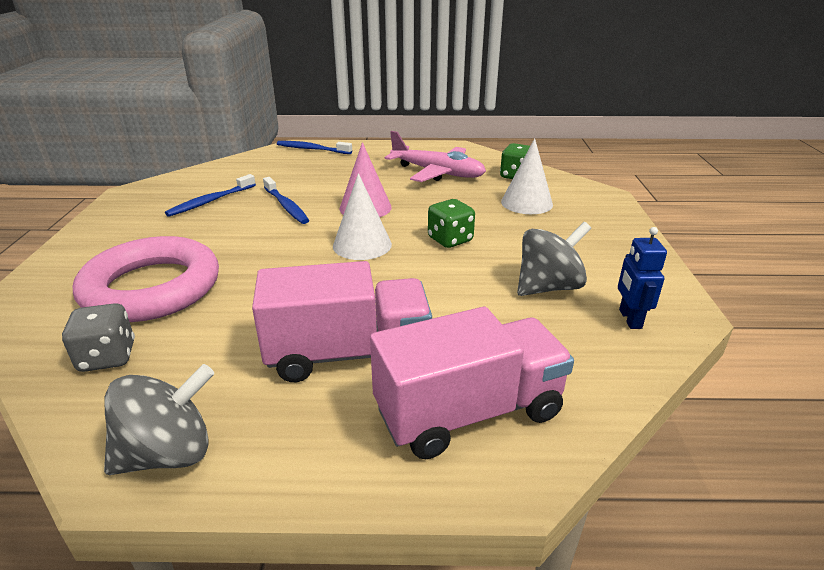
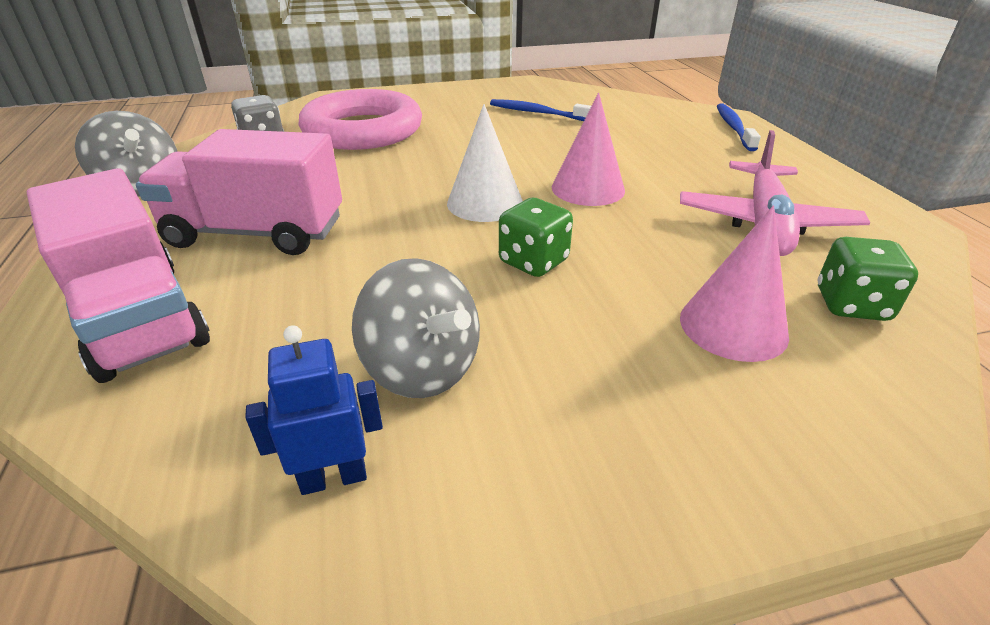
camera: 75 degrees right, 5 degrees up
(286, 206) = (554, 146): blue toothbrush -> none
(348, 354) = (256, 233): pink truck -> pink truck turned 120 degrees clockwise
(526, 203) = (733, 326): white cone -> pink cone

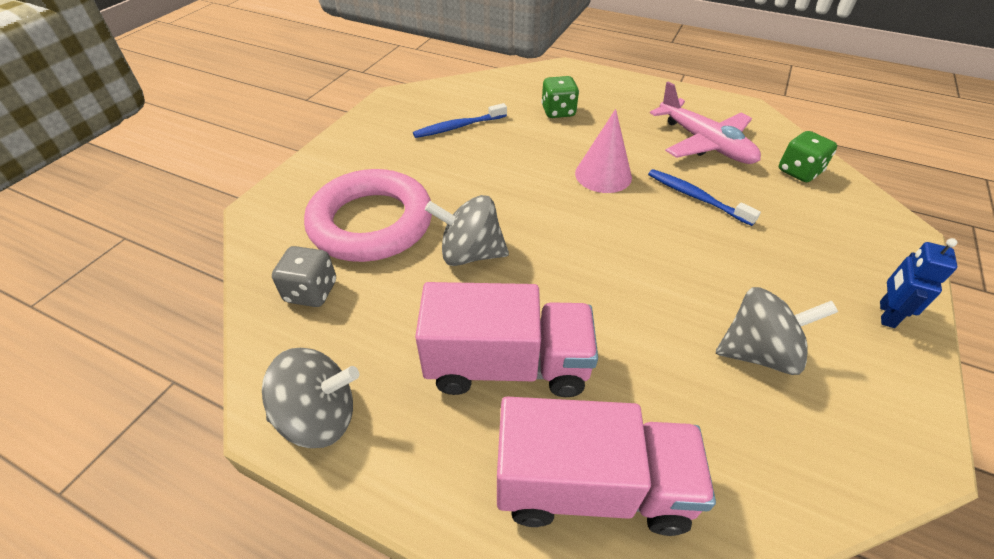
camera: 50 degrees left, 10 degrees up
(256, 233) = (507, 365): pink truck -> pink truck turned 135 degrees counterclockwise
(333, 478) = (837, 435): blue robot -> blue robot (886, 314)
(376, 173) = (470, 254): none -> grey spinning top
(485, 203) = (578, 226): white cone -> none
(533, 262) = (675, 247): green dice -> green dice (558, 112)
(733, 128) = (582, 77): blue toothbrush -> blue toothbrush (696, 197)
(733, 326) = (792, 217): pink cone -> none

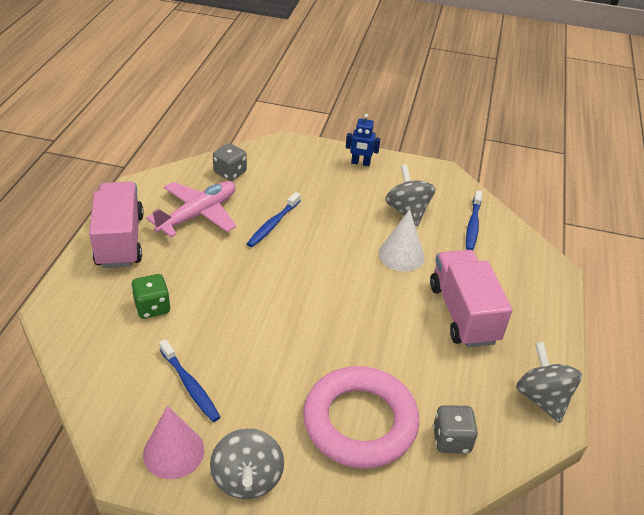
camera: 105 degrees left, 5 degrees down
(470, 254) = (375, 346): grey spinning top -> grey spinning top (247, 479)
(591, 486) = (516, 274): pink truck -> pink truck (120, 240)
(603, 175) = (255, 273): pink cone -> pink cone (173, 452)
(641, 318) = (401, 255): none -> white cone
(737, 453) = (473, 225): none -> blue toothbrush
(799, 172) = (230, 173): green dice -> grey dice

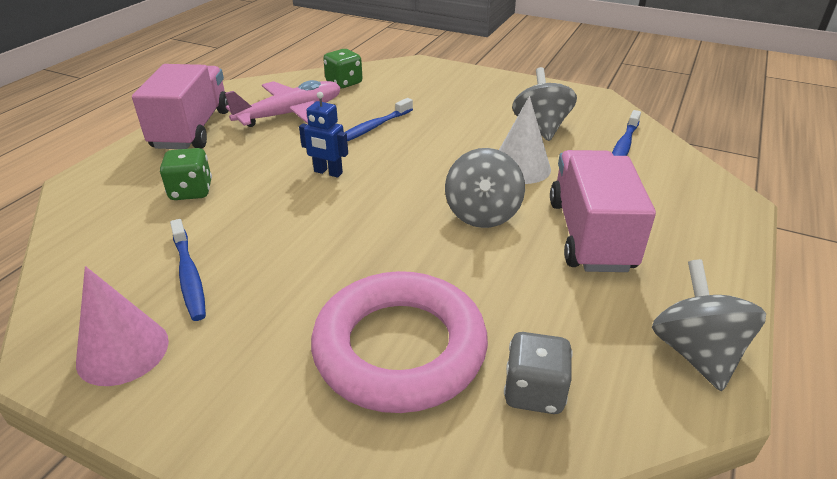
camera: 15 degrees right, 5 degrees down
(230, 173) = (344, 83): grey dice -> green dice
(247, 479) = (203, 401): grey spinning top -> grey spinning top (482, 214)
(360, 163) = (496, 84): blue robot -> blue robot (328, 172)

